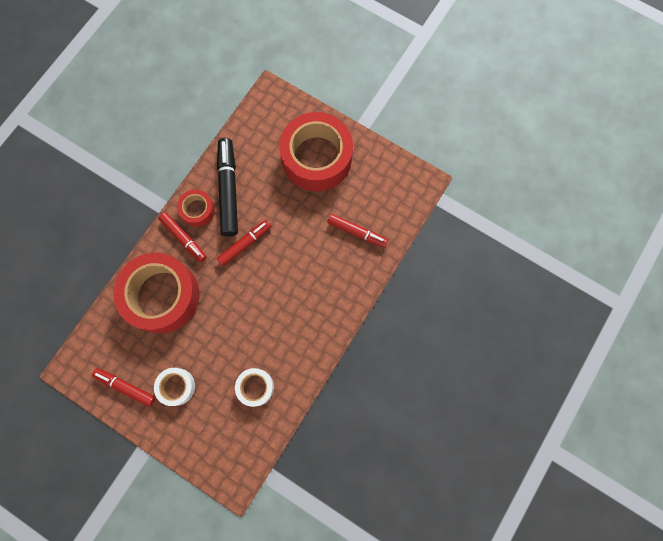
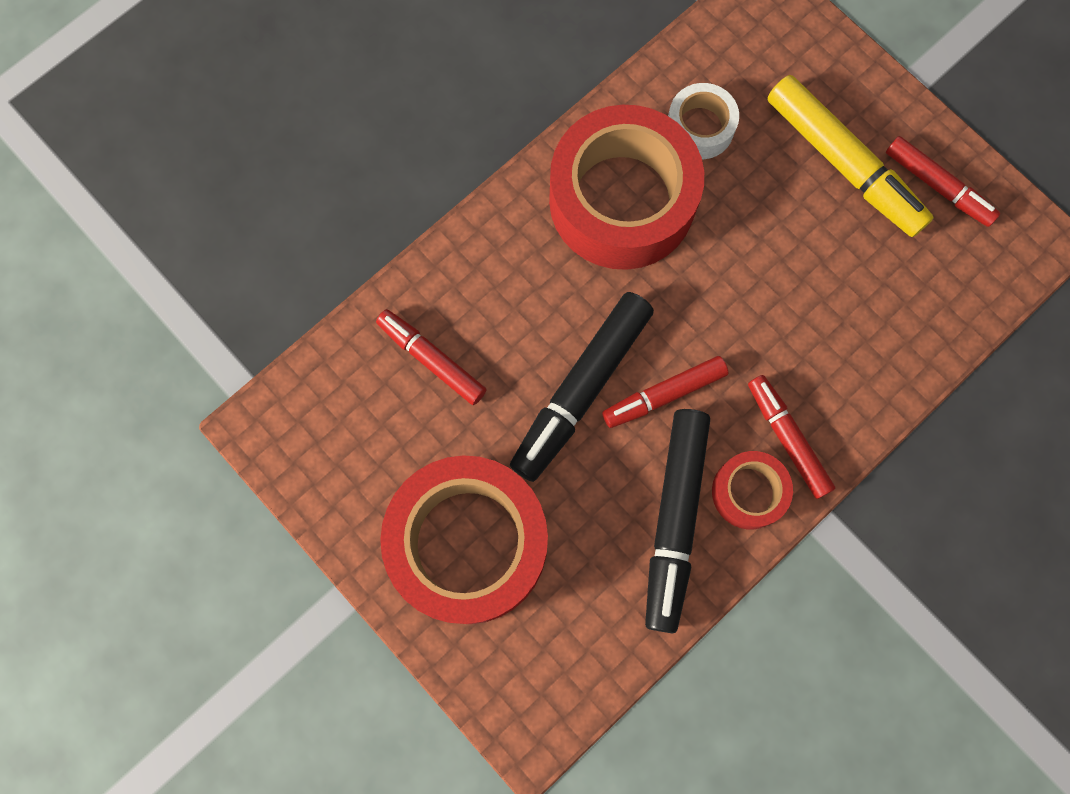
camera: 165 degrees left, 0 degrees up
(162, 296) = (848, 333): red tape -> red tape (622, 200)
(176, 386) = (843, 164): white tape -> yellow marker
(284, 236) = (581, 390): none -> black marker

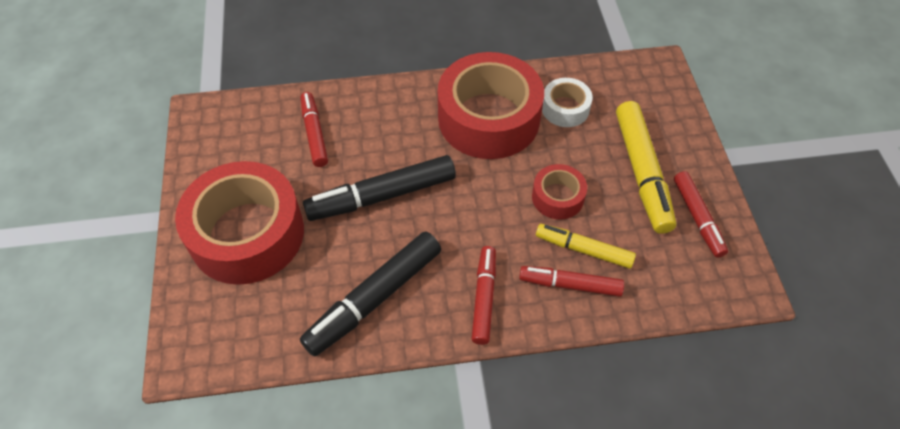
camera: 35 degrees right, 20 degrees down
(664, 395) = (427, 227): red marker -> red marker (570, 285)
(748, 492) = (433, 312): red tape -> red tape (557, 197)
(848, 308) = (583, 250): none -> yellow marker

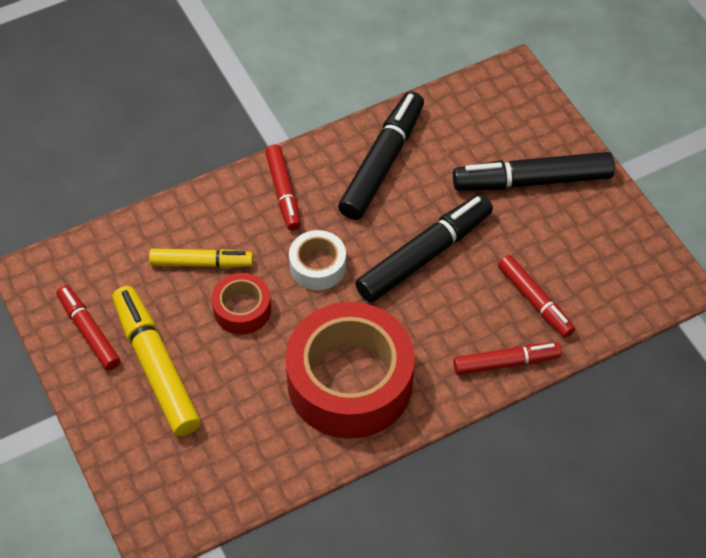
camera: 160 degrees right, 0 degrees up
(247, 234) = (532, 181): red tape -> black marker
(565, 108) = (263, 424): white tape -> white tape (317, 266)
(570, 285) = (207, 227): red marker -> red marker (506, 362)

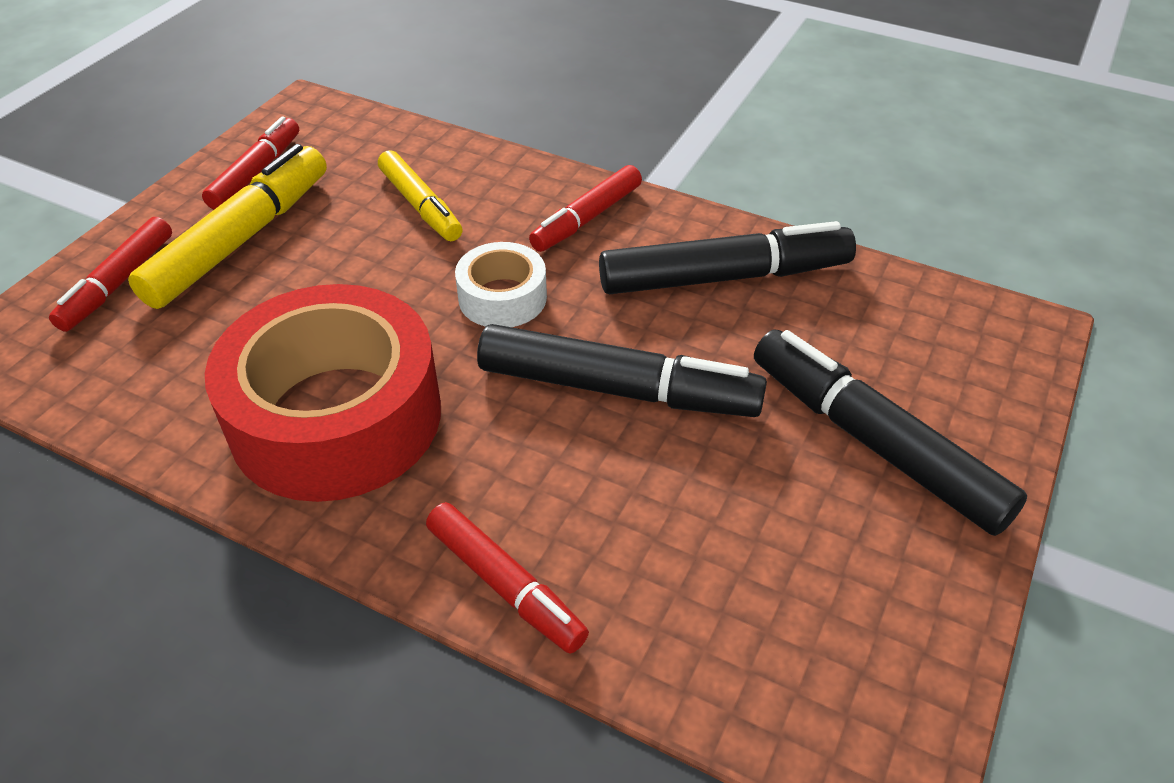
camera: 55 degrees right, 10 degrees down
(242, 309) = (379, 266): red tape -> none
(535, 301) = (657, 562): red marker -> red marker (118, 283)

